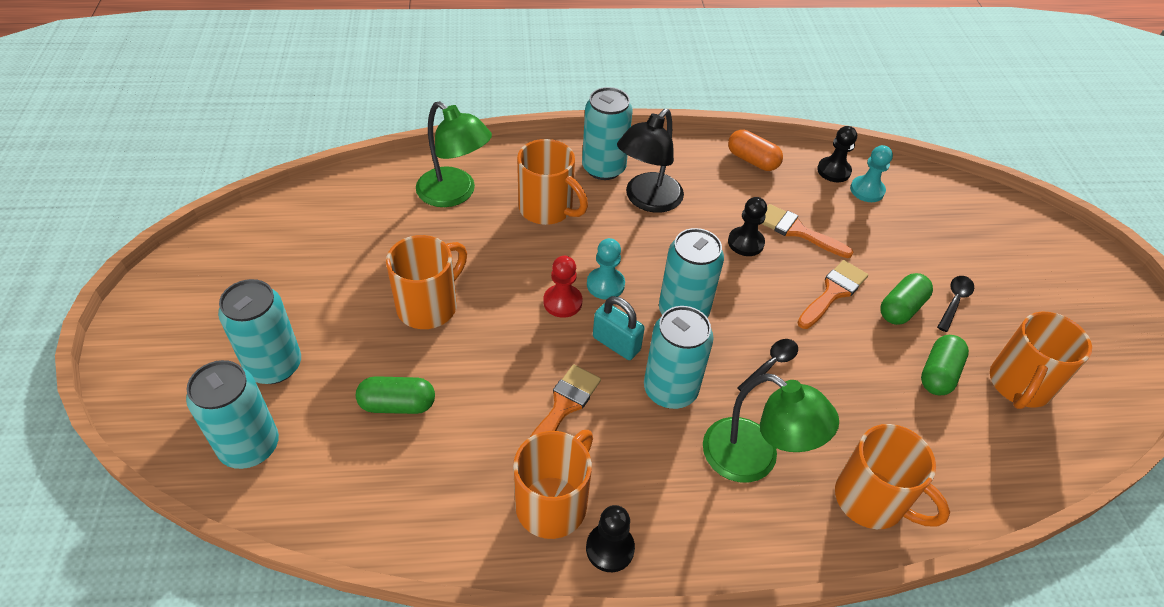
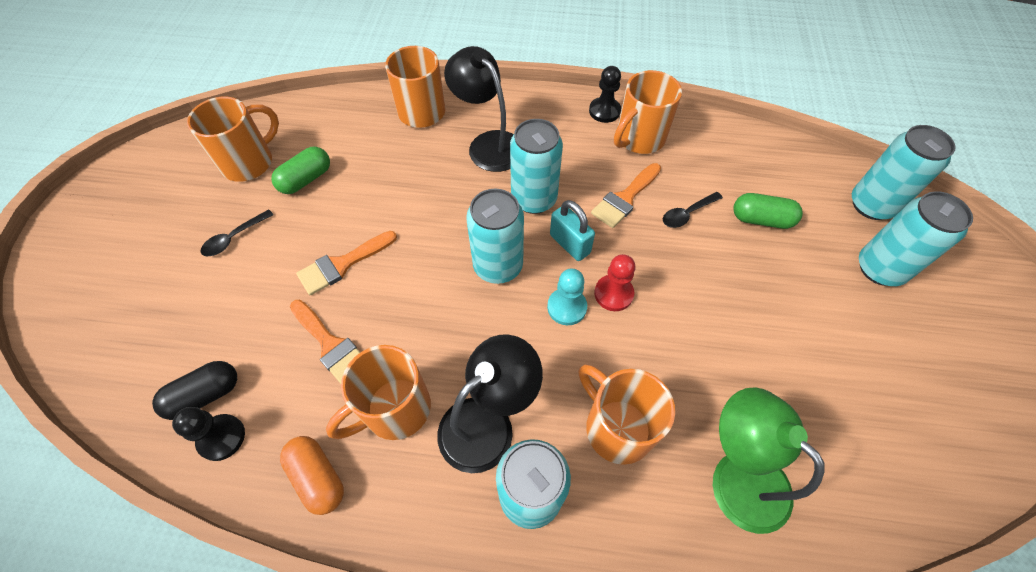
camera: 165 degrees left, 10 degrees up
(429, 305) = (748, 310): orange mug -> orange mug (394, 409)
(745, 243) = (398, 338): black pawn -> none
(754, 459) = (488, 144): green lamp -> black lamp
(771, 365) = (440, 206): black spoon -> black spoon (687, 214)
(867, 190) = (205, 395): turquoise pawn -> black capsule
(901, 308) = (290, 239): green capsule -> none

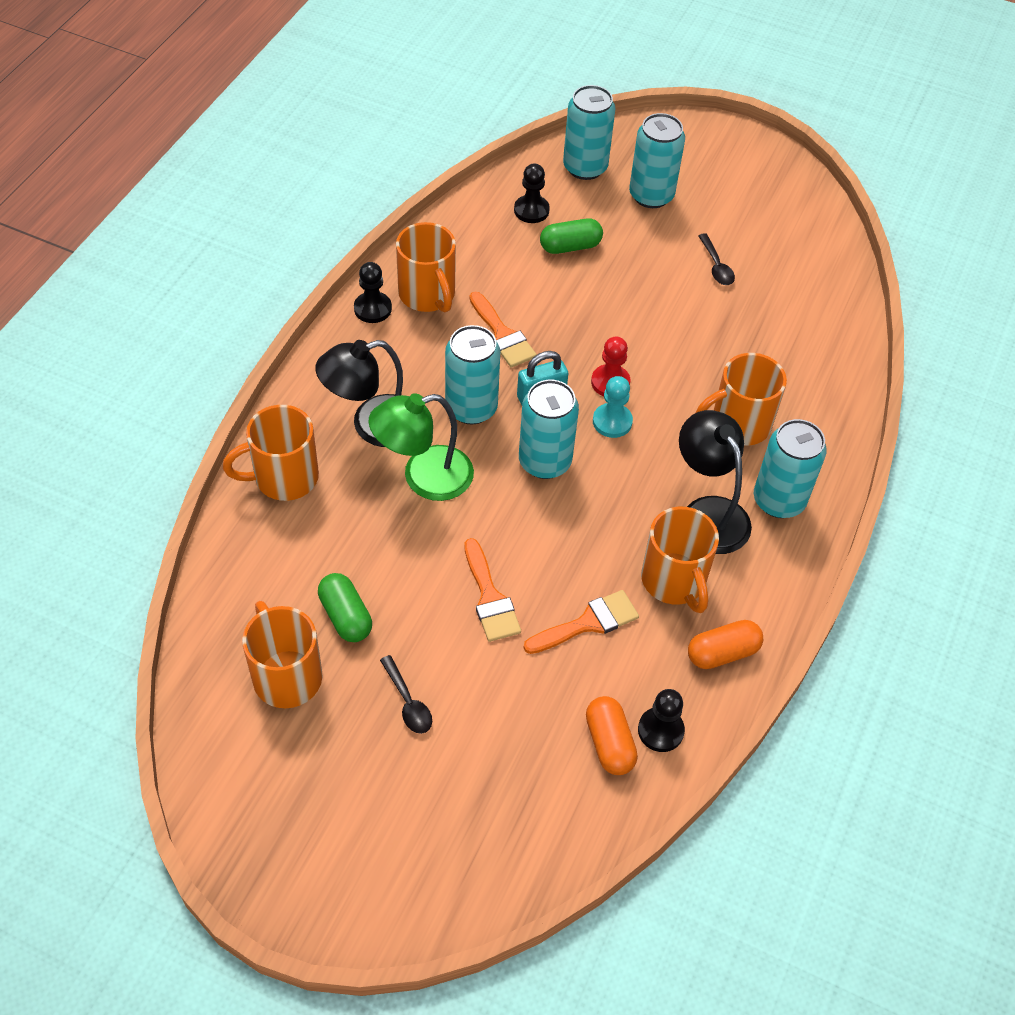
camera: 75 degrees left, 5 degrees down
(205, 395) = (609, 743): black capsule -> orange capsule
(687, 214) = (541, 295): black spoon -> black spoon (716, 266)
(737, 475) = (797, 364): green lamp -> green lamp (424, 477)
(761, 219) = (570, 246): green capsule -> green capsule turned 45 degrees clockwise
(784, 180) = (531, 210): none -> black pawn

